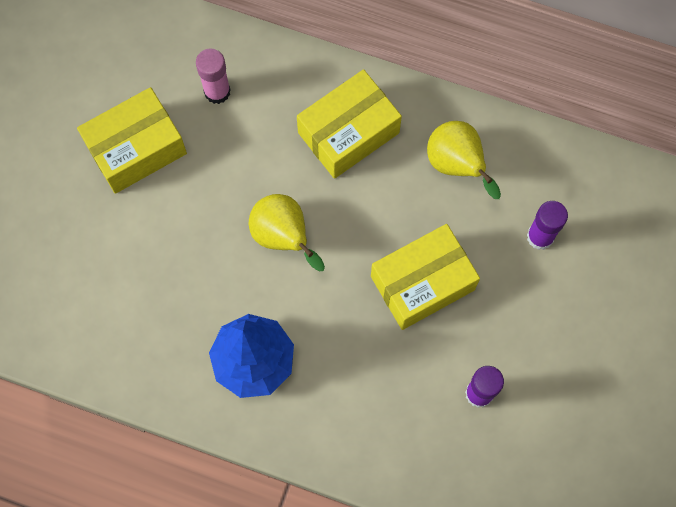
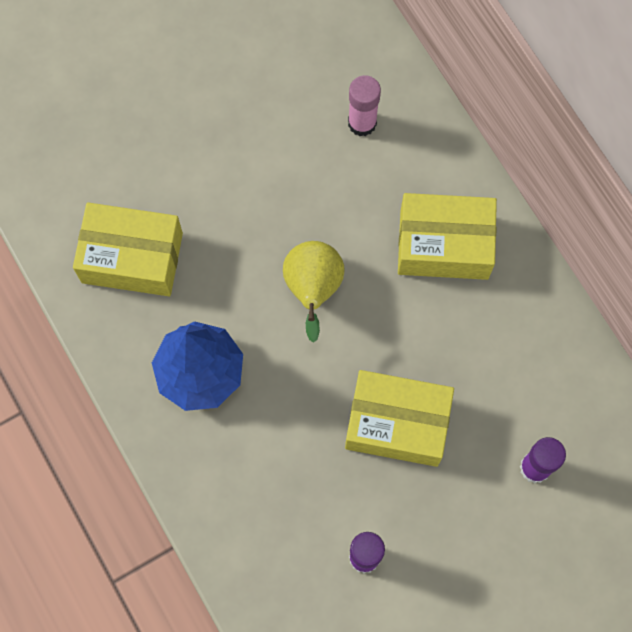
camera: 40 degrees right, 0 degrees up
(136, 149) = (254, 119): yellow box -> yellow box (132, 258)
(457, 165) = (515, 347): yellow pear -> none

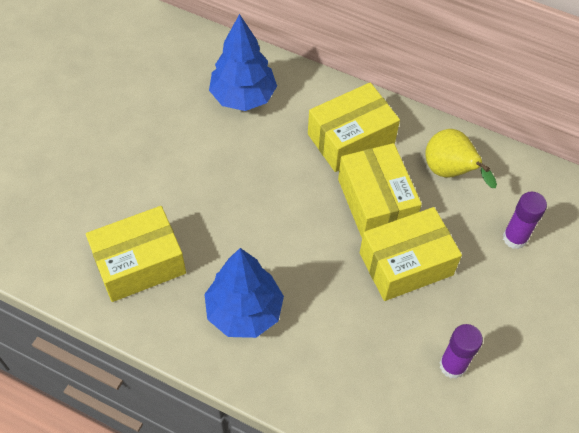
camera: 35 degrees left, 15 degrees down
(313, 289) = (285, 212): yellow pear -> yellow pear (450, 172)
(362, 123) = (243, 97): pink glue stick -> blue tree
(416, 336) = (376, 202): none -> yellow box

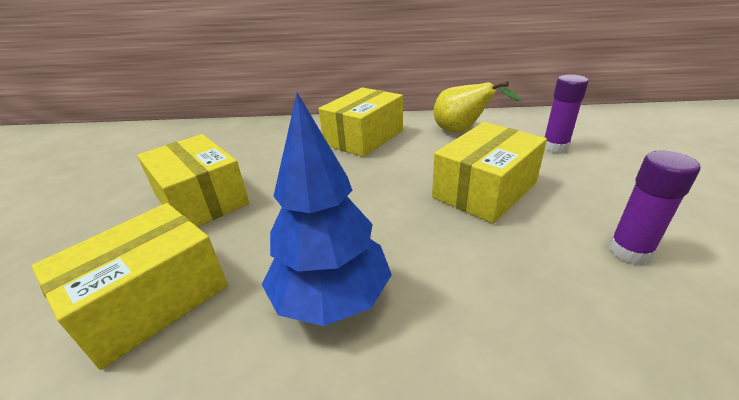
camera: 20 degrees left, 25 degrees down
(243, 97) = (252, 142): blue tree -> none
(376, 202) = (417, 162): yellow box -> yellow box (201, 200)

